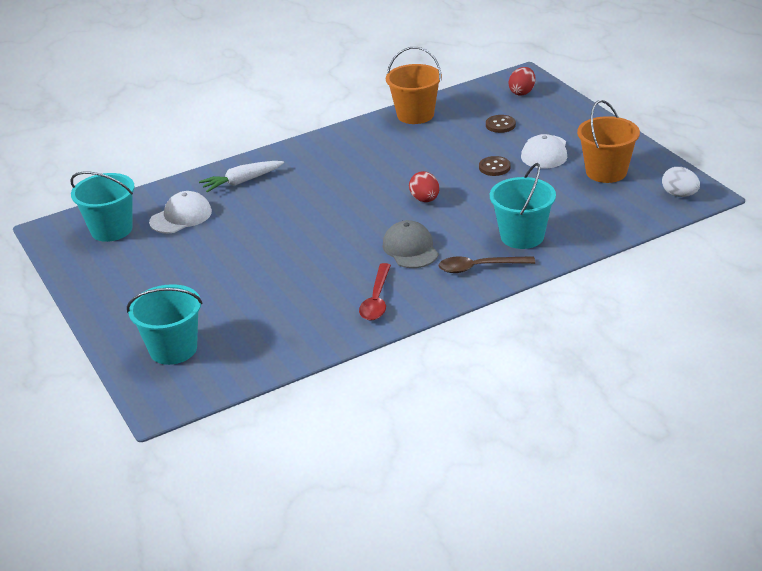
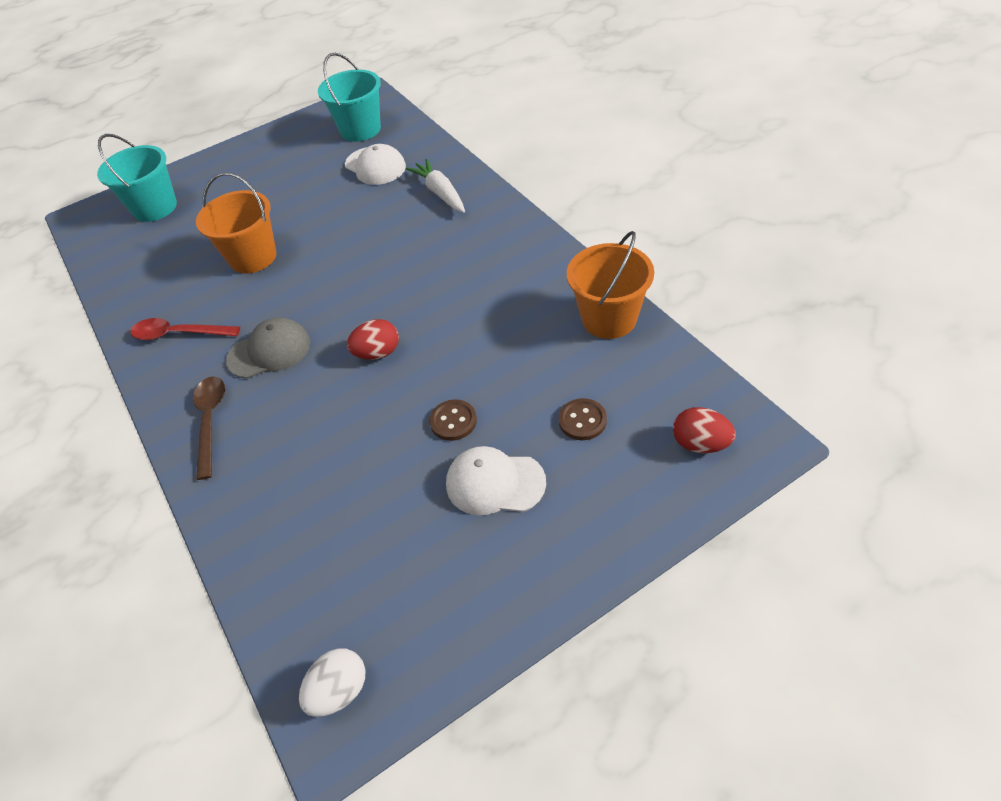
camera: 90 degrees right, 15 degrees up
(522, 236) = (268, 463): turquoise bucket -> none
(606, 172) = (427, 573): orange bucket -> orange bucket (253, 257)

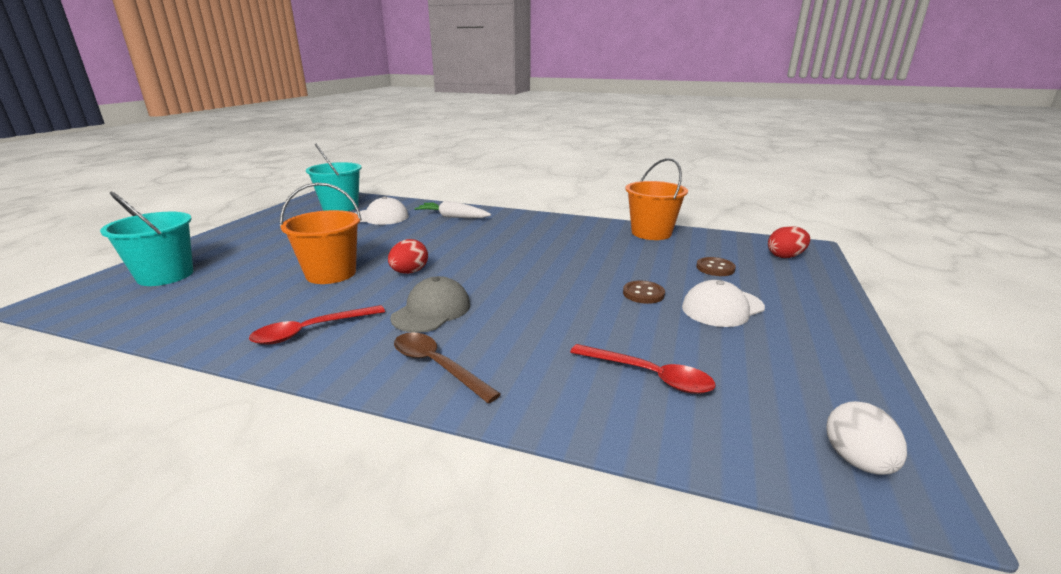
camera: 45 degrees left, 25 degrees down
(322, 522) = (649, 376): none -> red spoon
(378, 353) = (530, 284): red egg -> red egg (409, 272)

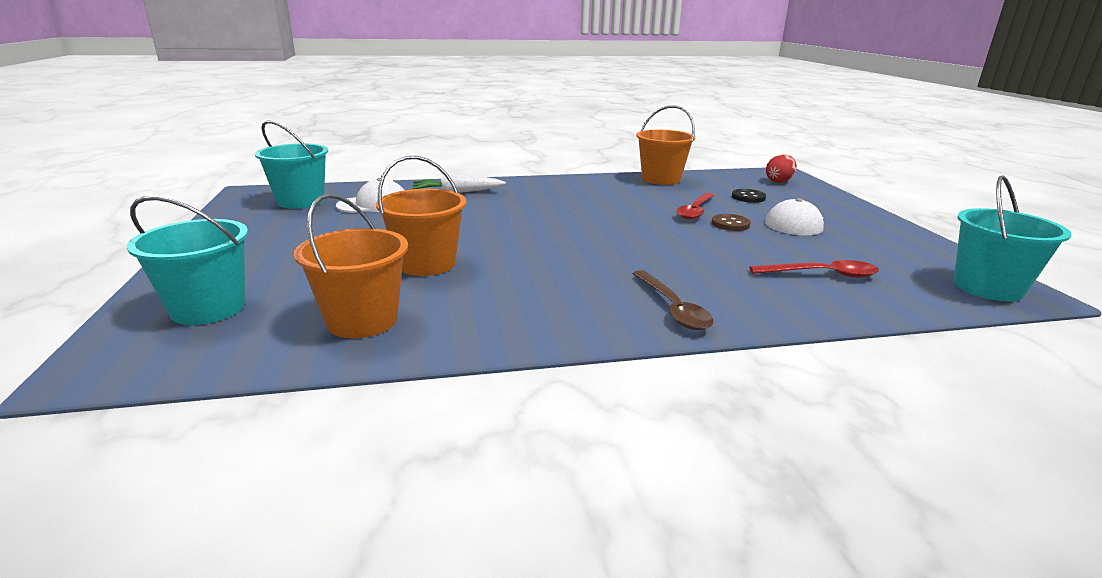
camera: 30 degrees left, 0 degrees up
(220, 308) = (362, 320): none -> orange bucket
(311, 331) = (509, 313): red spoon -> red spoon (695, 211)
(409, 272) = (508, 246): red egg -> none
(431, 311) = (591, 272): grey cap -> none
(437, 366) = (672, 308): brown spoon -> brown spoon turned 120 degrees counterclockwise
(715, 268) = (748, 197): brown button -> black button
(856, 461) = (988, 287): white egg -> turquoise bucket

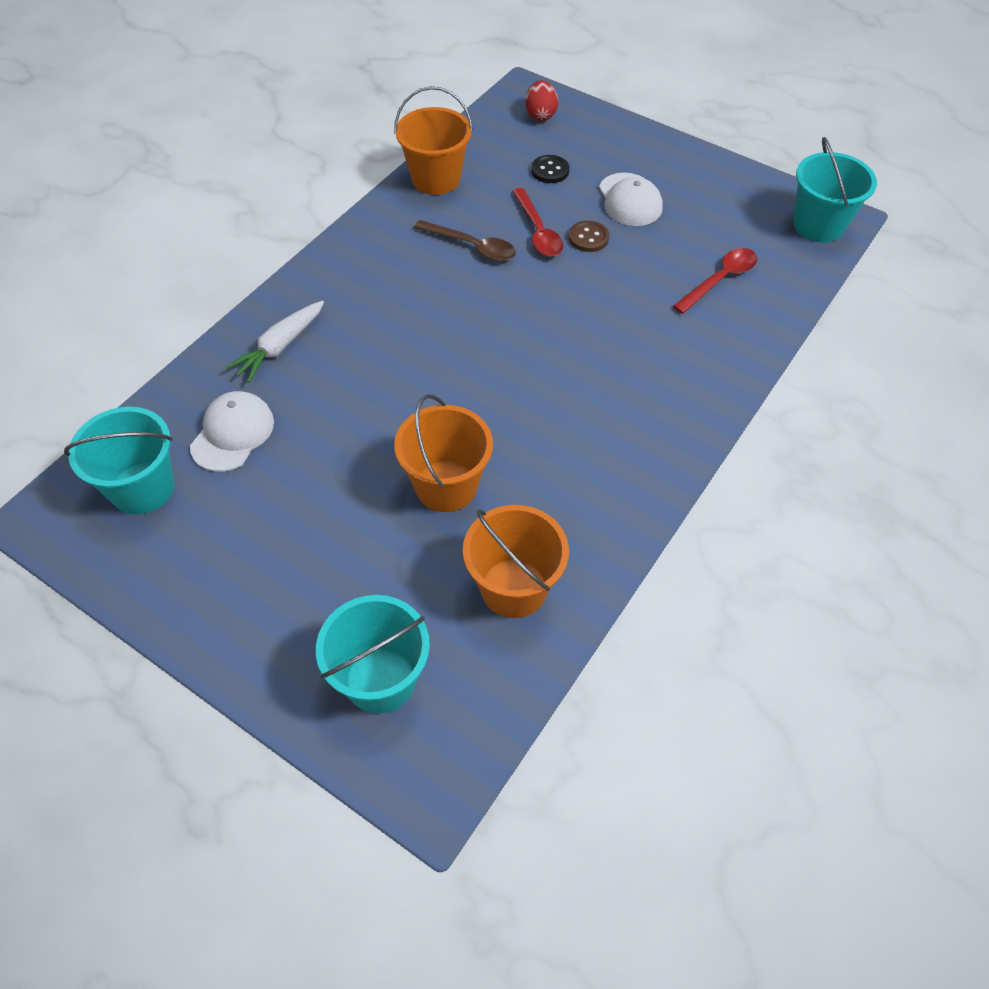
camera: 45 degrees left, 30 degrees up
(672, 308) = (680, 401): brown spoon -> brown spoon (472, 246)

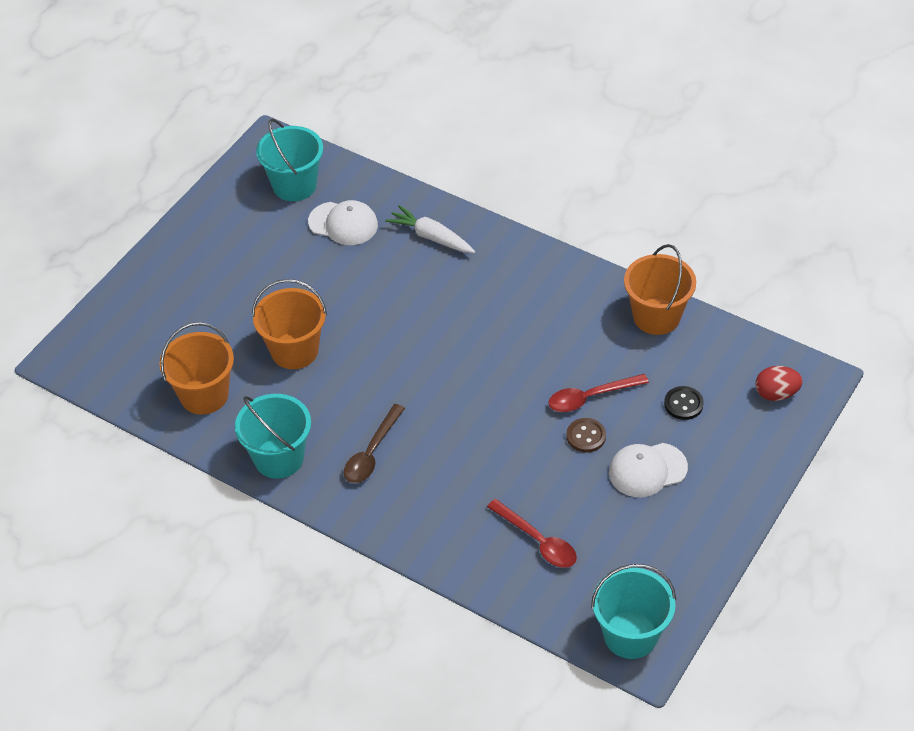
camera: 90 degrees right, 5 degrees down
(380, 679) = (139, 328): turquoise bucket -> turquoise bucket (279, 458)
(472, 246) = (563, 349): brown spoon -> brown spoon (372, 452)

